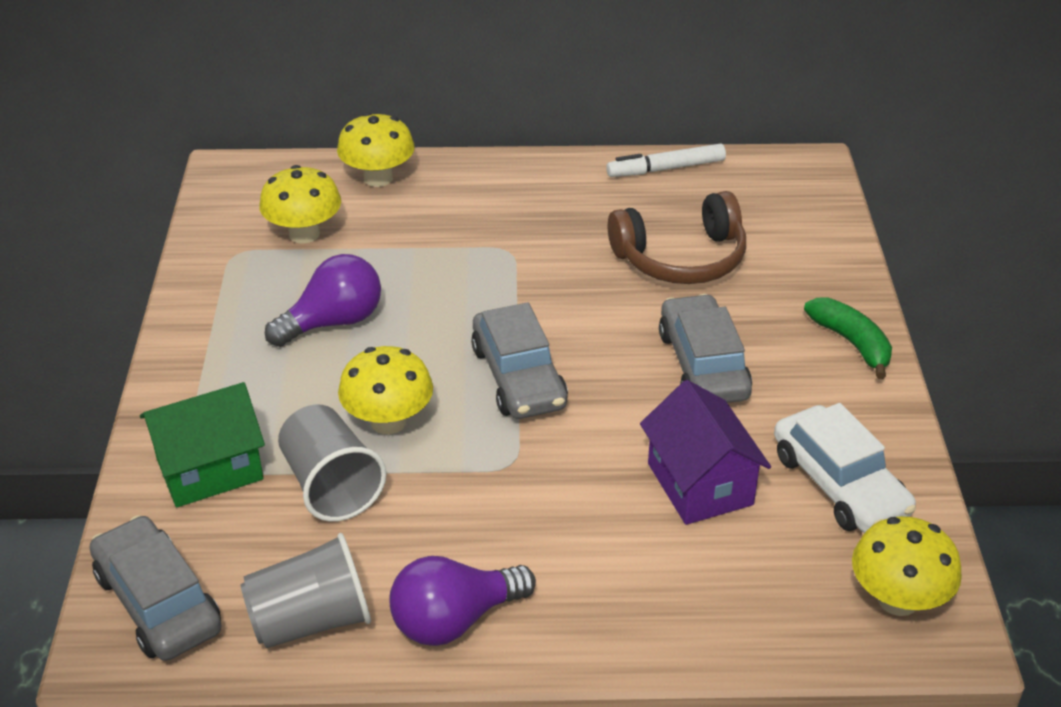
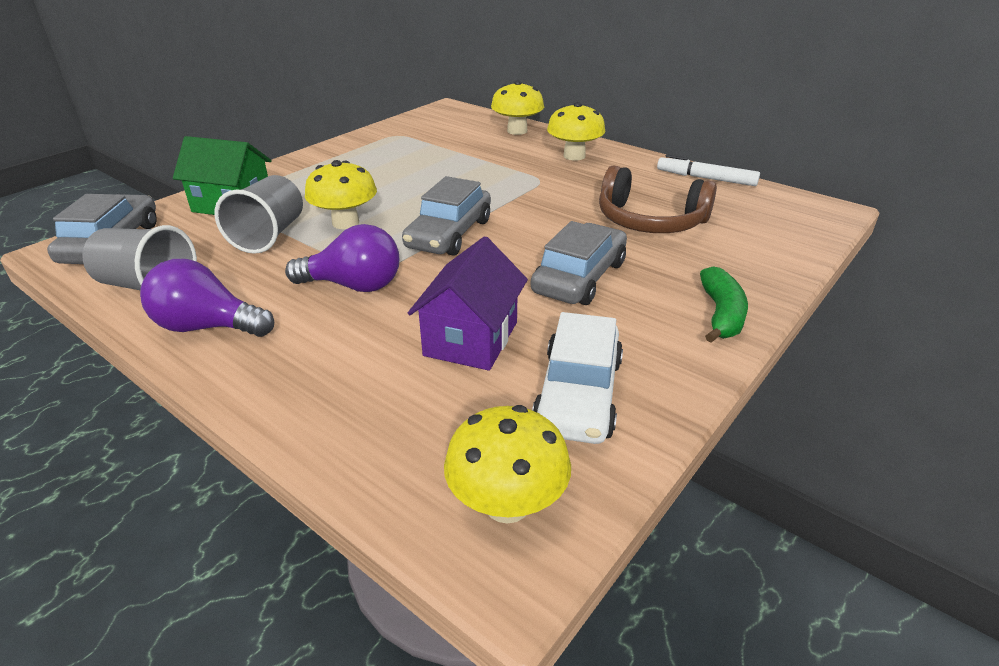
camera: 40 degrees right, 5 degrees down
(304, 234) = (442, 138): yellow mushroom -> yellow mushroom (574, 156)
(333, 322) = (394, 174): purple light bulb -> purple light bulb (354, 286)

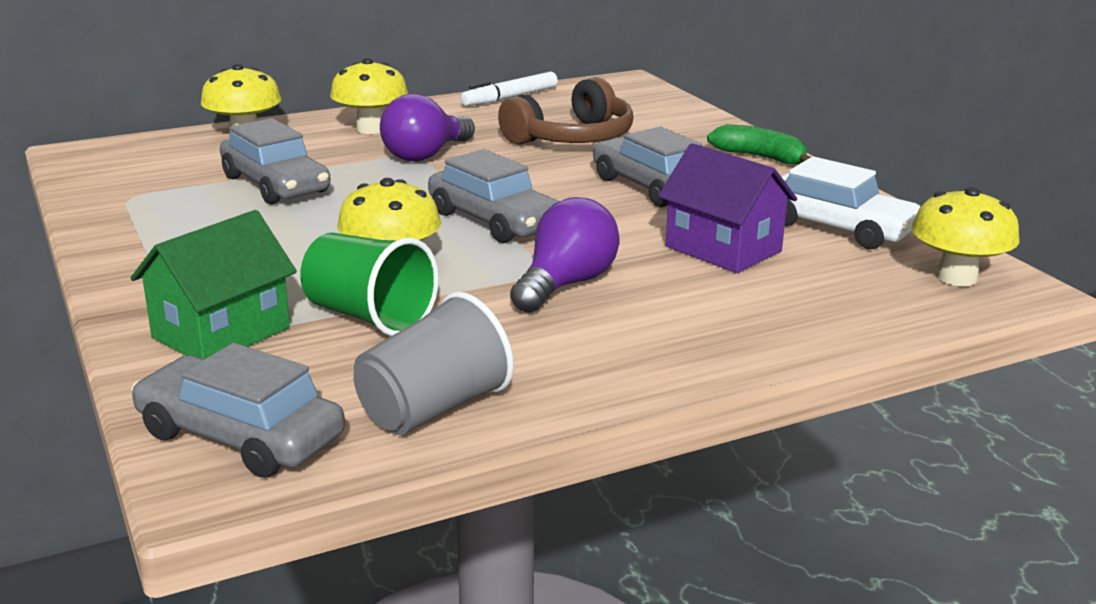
camera: 65 degrees left, 10 degrees down
(207, 327) = (584, 374): purple light bulb -> purple light bulb (425, 155)
(269, 235) = (369, 317): grey cup -> green cup
(448, 159) = (275, 185): none -> grey car

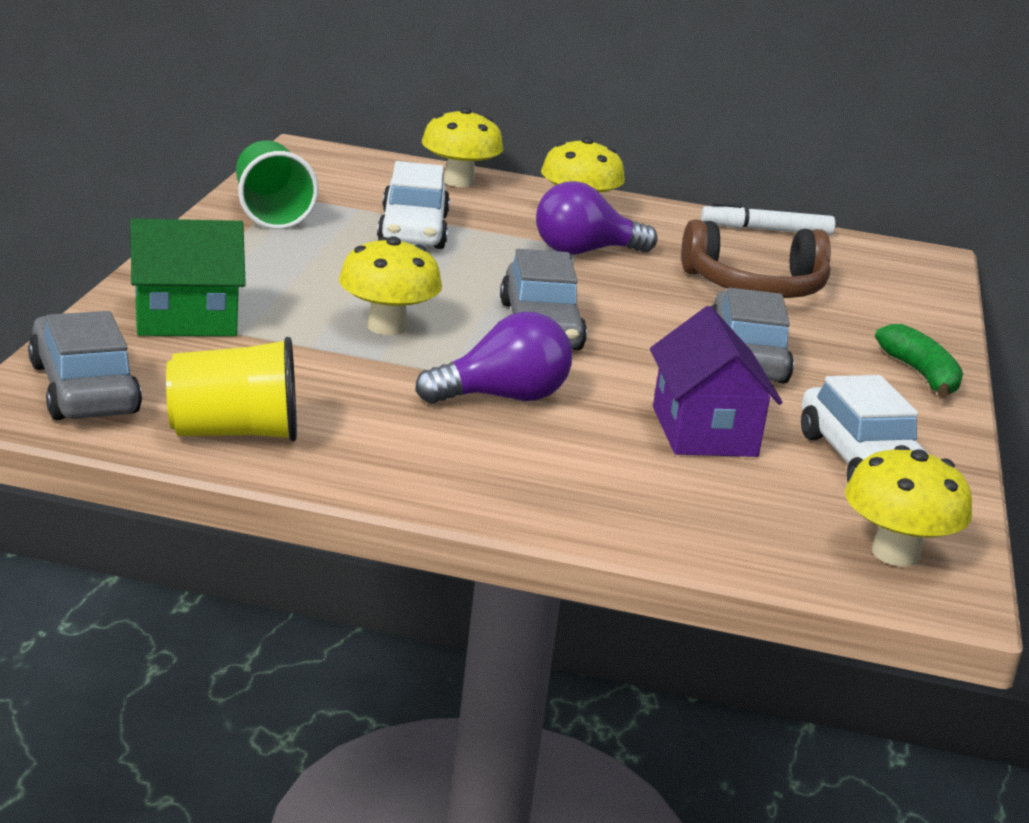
camera: 35 degrees right, 0 degrees up
(275, 185) = (413, 229): grey car -> white car
(369, 317) = (304, 354): green cup -> green cup (271, 213)
(433, 409) = (234, 433): grey cup -> yellow cup

